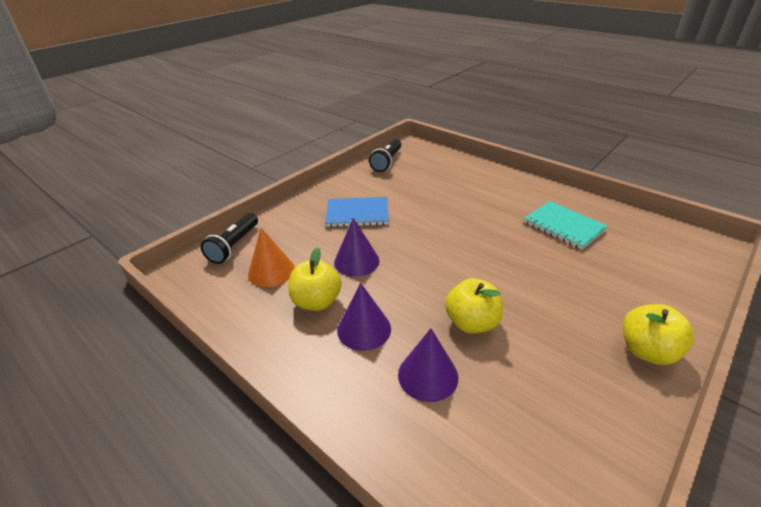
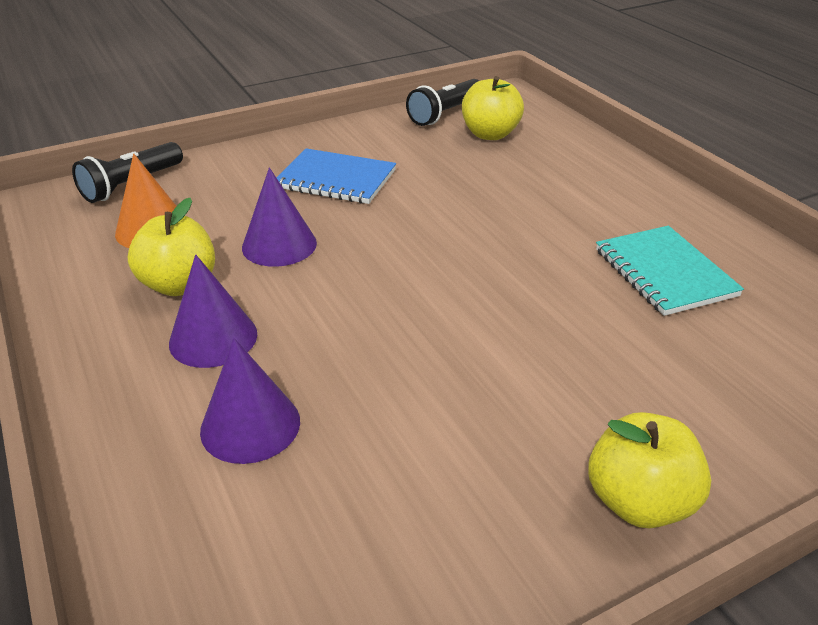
camera: 20 degrees right, 0 degrees up
(472, 323) = (378, 374): yellow apple -> yellow apple (490, 134)

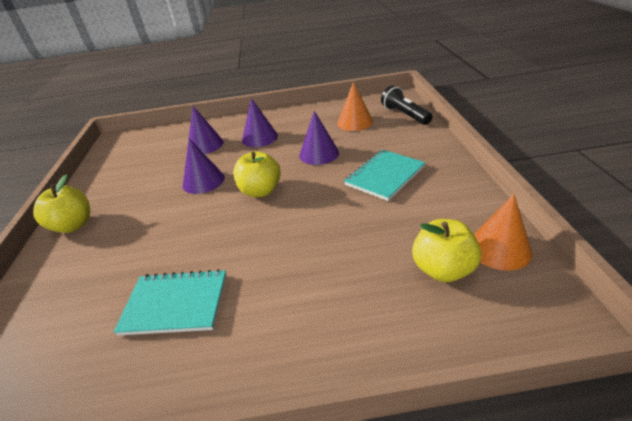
camera: 115 degrees right, 0 degrees up
(179, 285) = (303, 130): yellow apple -> yellow apple (260, 191)
(336, 179) = (384, 176): blue notebook -> turquoise notebook
(406, 359) = (203, 181): none -> purple cone
(445, 113) = (499, 248): black flashlight -> orange cone

